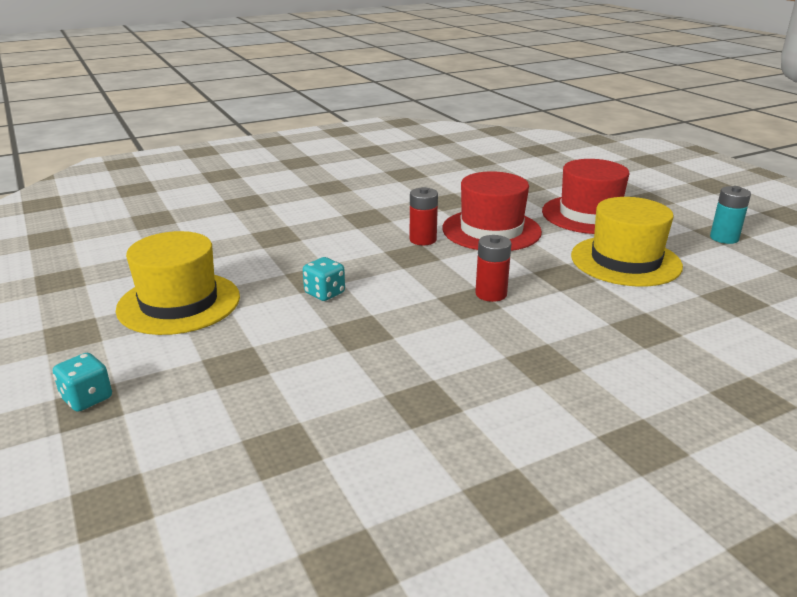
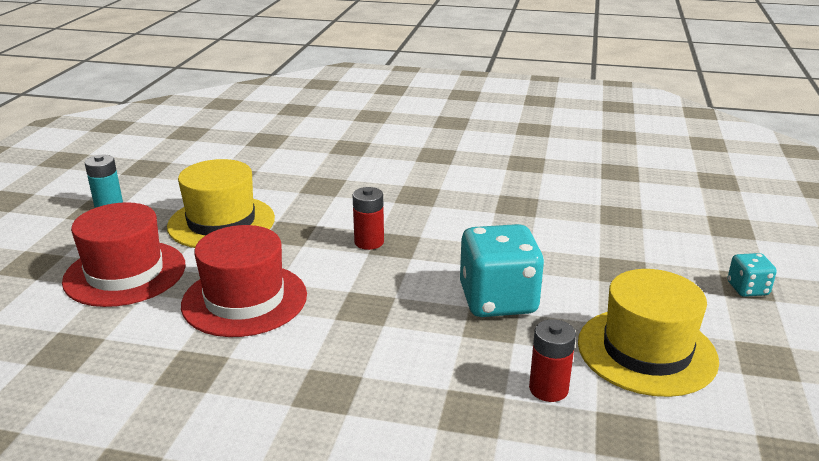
camera: 140 degrees left, 0 degrees up
(324, 293) = (498, 300): turquoise dice -> turquoise dice, size x2.05
(423, 240) = (326, 320): red battery -> red battery (548, 389)

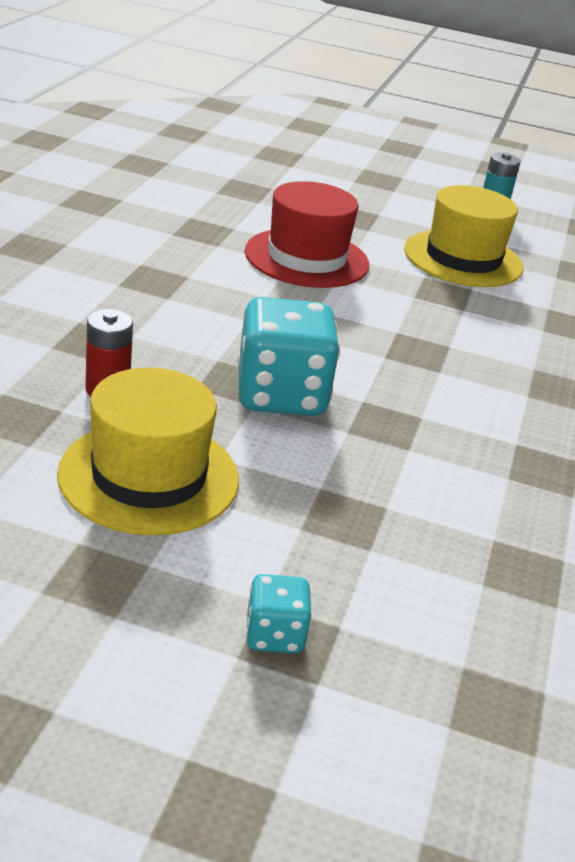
camera: 90 degrees right, 5 degrees up
(125, 273) = (360, 212): red hat -> none
(369, 242) = (422, 335): red battery -> none

